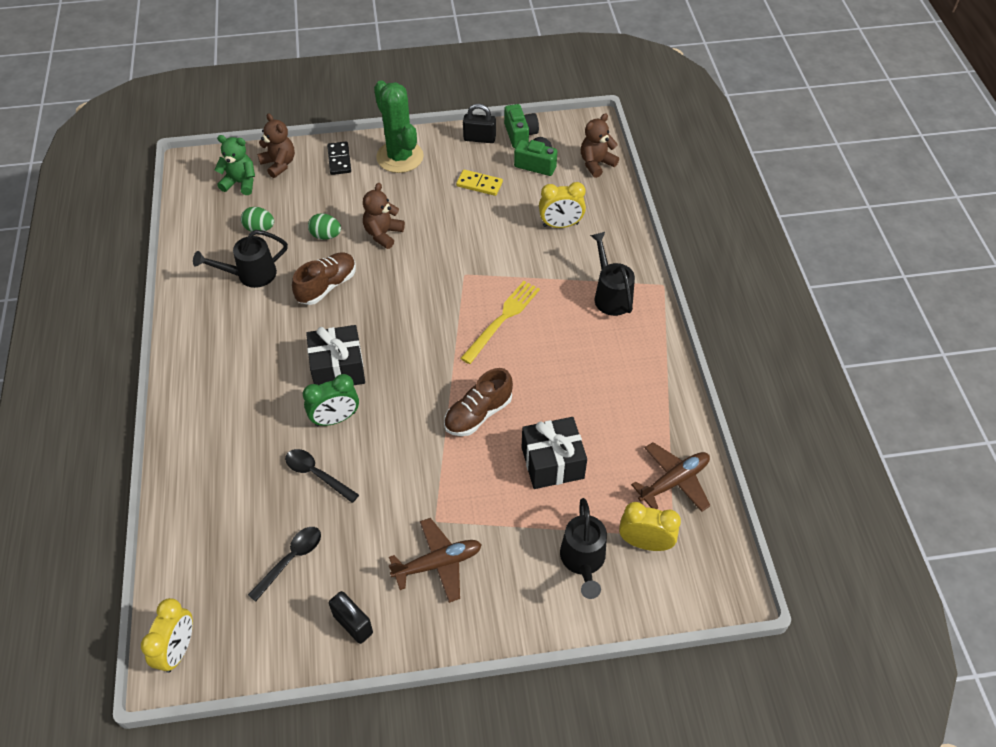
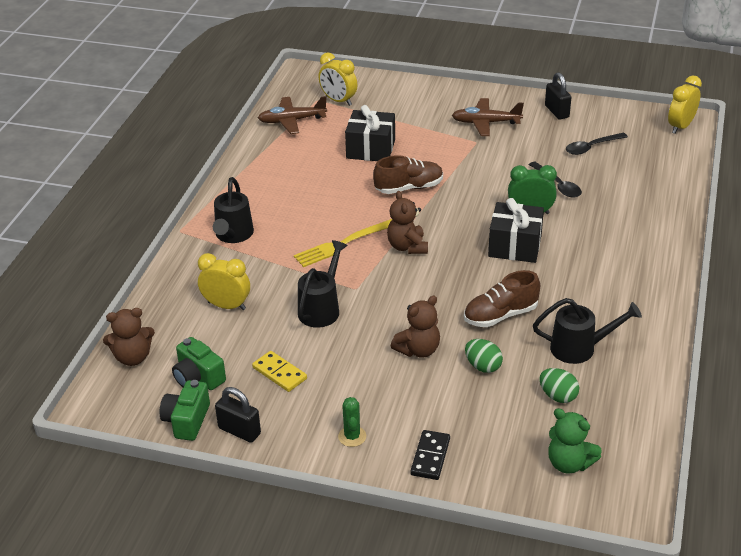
camera: 155 degrees left, 15 degrees down
(279, 164) = (511, 475): brown teddy bear -> brown teddy bear (407, 247)
(400, 157) = (352, 436): green cactus -> green cactus, size x0.44
(583, 560) = (386, 103): black watering can -> black watering can (321, 309)

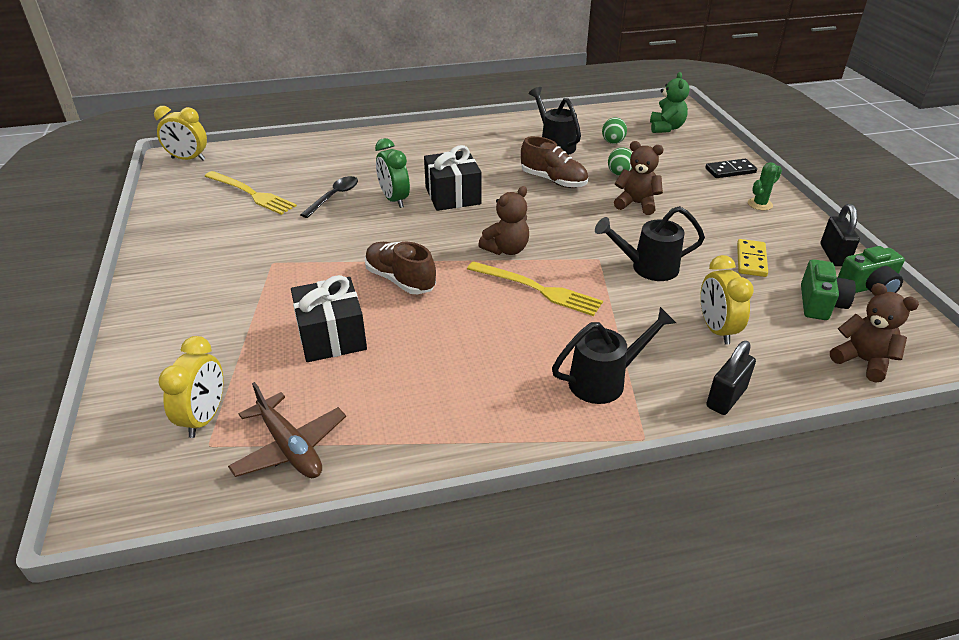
camera: 120 degrees left, 0 degrees up
(486, 123) = (224, 267): brown plane -> none
(556, 111) = (179, 228): black padlock -> black padlock (726, 398)
(591, 147) = (251, 194): black spoon -> yellow fork

